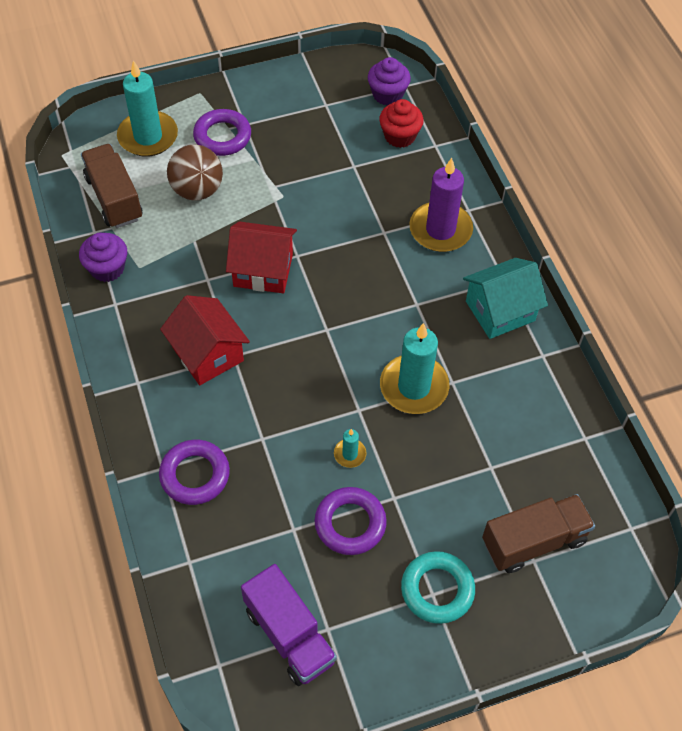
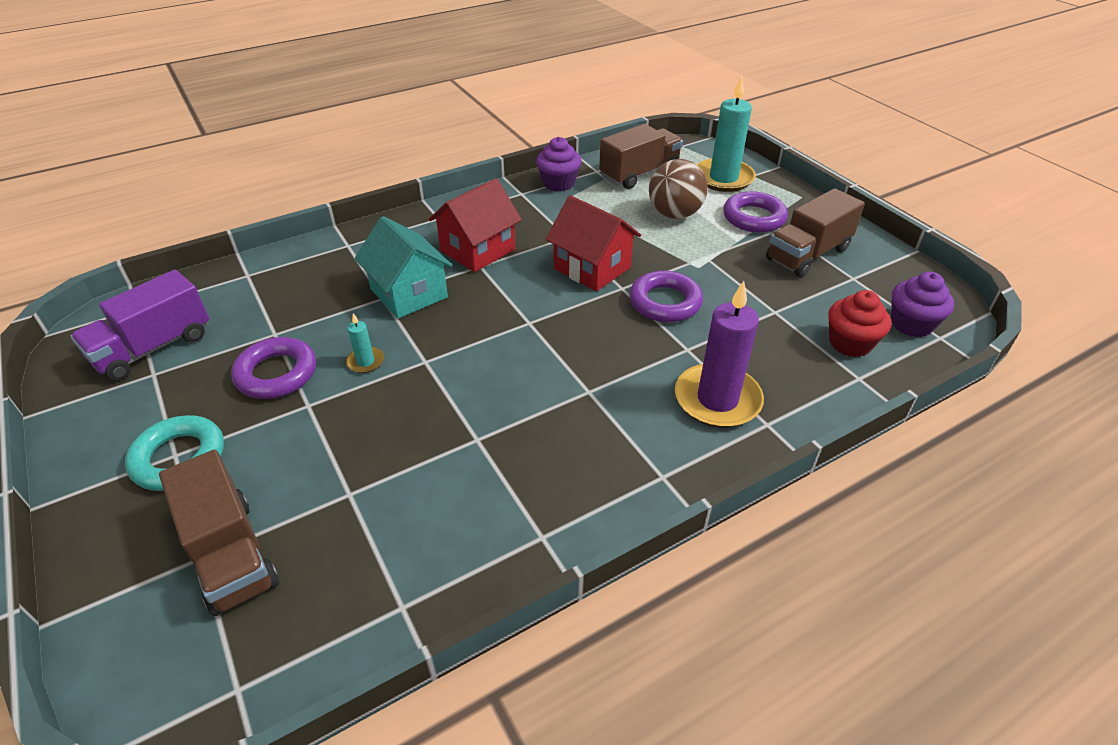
camera: 80 degrees right, 15 degrees down
(195, 475) = (339, 264): purple ring -> purple ring (665, 302)
(263, 270) = (592, 268): red house -> red house turned 45 degrees counterclockwise
(287, 120) = (808, 254): none -> brown truck
(414, 387) = (463, 403): turquoise candle -> none
(500, 311) = (605, 477): turquoise house -> turquoise house (409, 293)

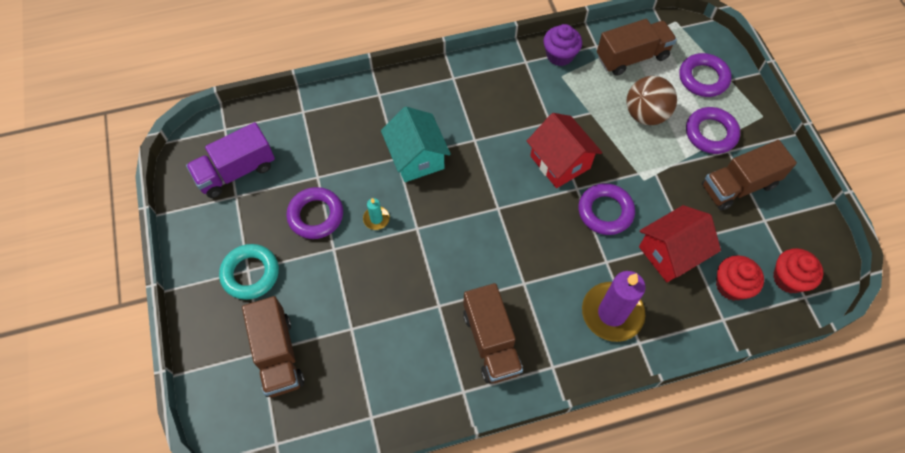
camera: 15 degrees right, 20 degrees up
(478, 250) = (476, 122): red house -> red house (671, 253)
(564, 465) = (491, 341): none -> brown truck
(723, 178) = (703, 78): turquoise candle -> purple ring
(911, 324) = (788, 278): purple cupcake -> red cupcake

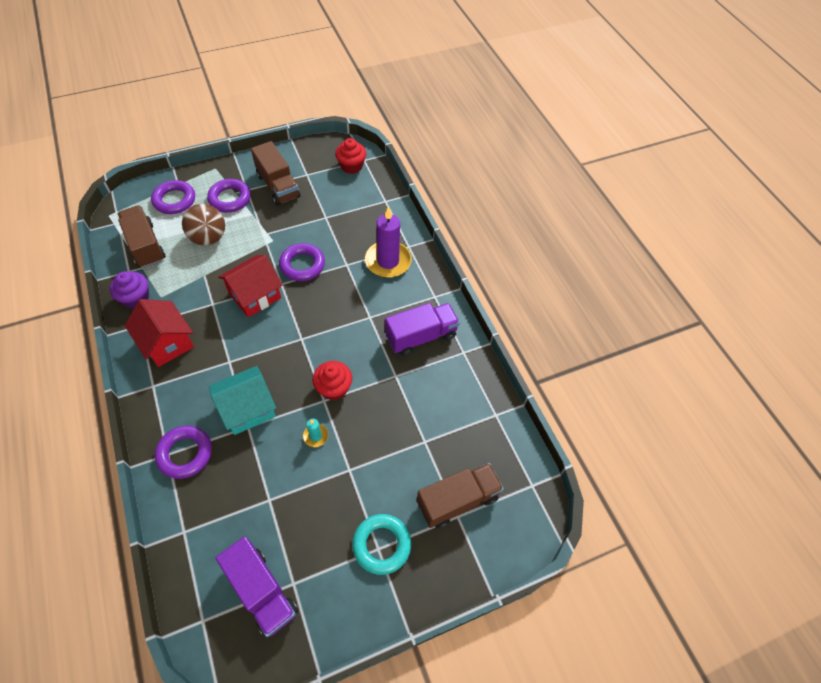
camera: 100 degrees left, 5 degrees down
(316, 215) = (314, 493): purple ring -> purple ring (185, 453)
(491, 341) = (421, 336): brown truck -> purple truck
(671, 253) = (336, 226): red house -> red house (167, 343)
(731, 286) = (359, 195): red cupcake -> red cupcake (334, 388)

